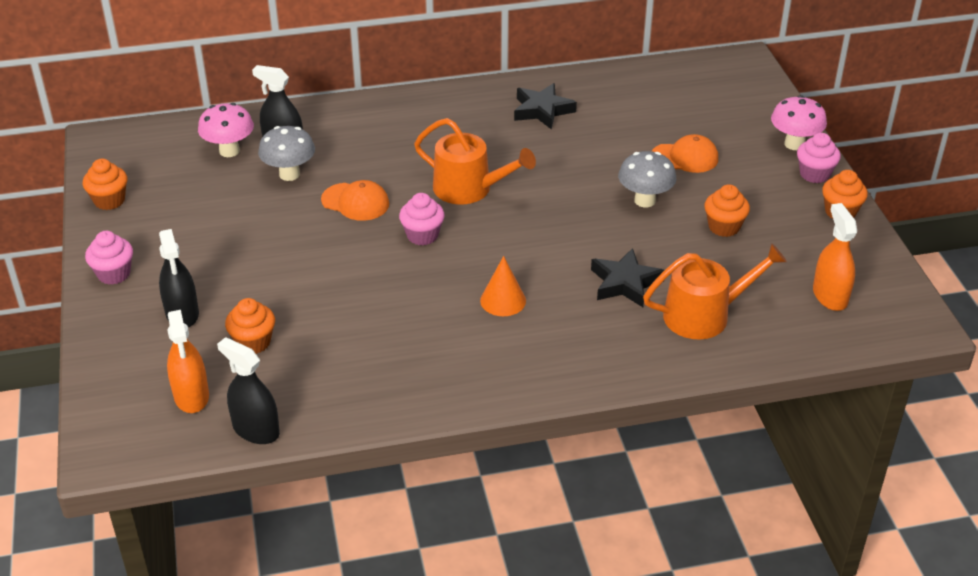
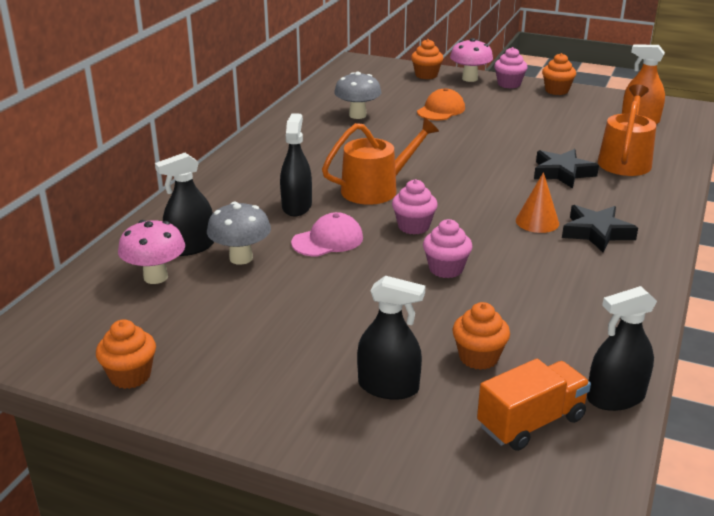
camera: 55 degrees left, 10 degrees down
(114, 274) = (268, 413): pink cupcake -> pink cupcake (446, 269)
(191, 396) = (531, 422): orange spray bottle -> orange truck
(355, 202) = (328, 240): orange cap -> pink cap
(395, 163) = (296, 206): none -> black spray bottle
(542, 110) = (314, 133): black star -> black star (596, 233)
(644, 200) = (473, 137): grey mushroom -> grey mushroom (357, 115)
(724, 227) = (534, 124): orange cupcake -> orange cupcake (426, 75)

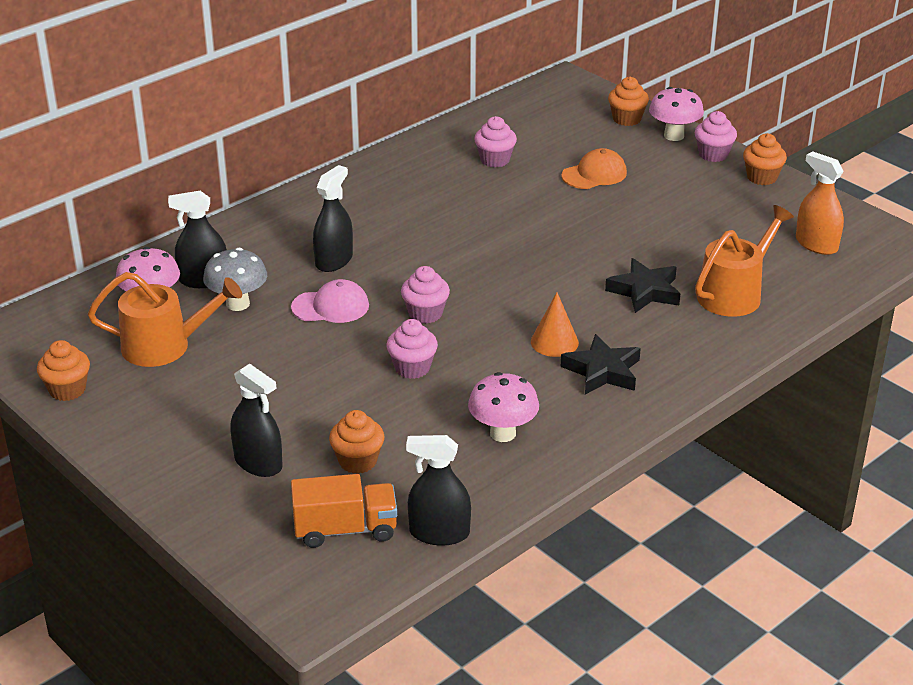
camera: 25 degrees right, 5 degrees up
(357, 115) = (495, 160): grey mushroom -> pink cupcake
(376, 189) = (428, 260): orange watering can -> orange watering can (164, 346)
(574, 299) = (503, 433): none -> pink mushroom

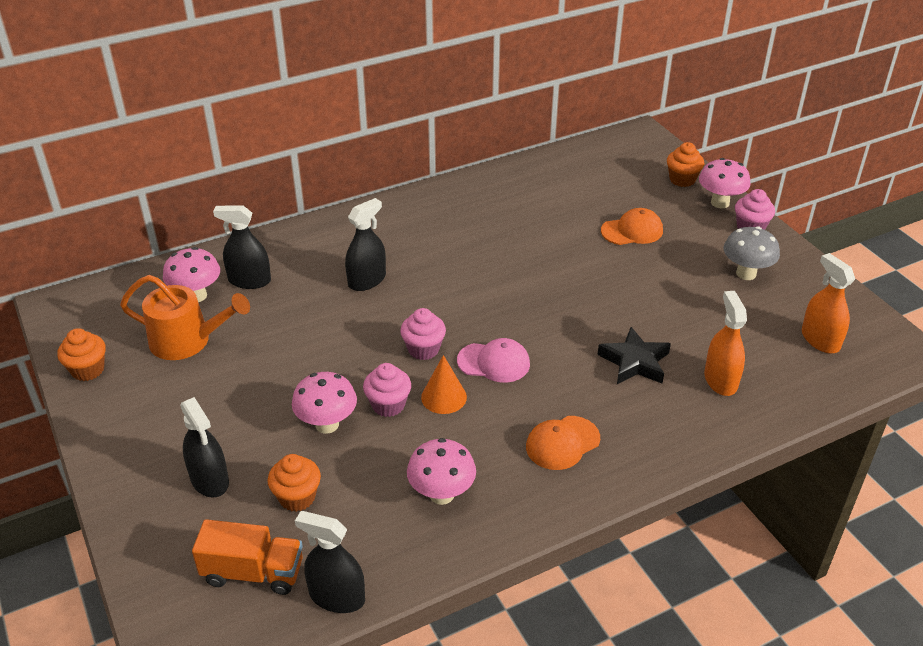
camera: 15 degrees right, 5 degrees up
(238, 304) = (267, 309): grey mushroom -> grey mushroom (746, 273)
(331, 306) = (344, 327): pink cap -> pink cap (494, 362)
(357, 395) = (327, 424): none -> pink mushroom
(495, 160) = (548, 202): pink cupcake -> none
(554, 342) = (529, 402): orange cone -> orange cone (444, 397)
(602, 371) = (562, 443): black star -> orange cap
(734, 293) = (720, 380): orange watering can -> orange spray bottle
(762, 177) = (789, 259): orange cupcake -> none

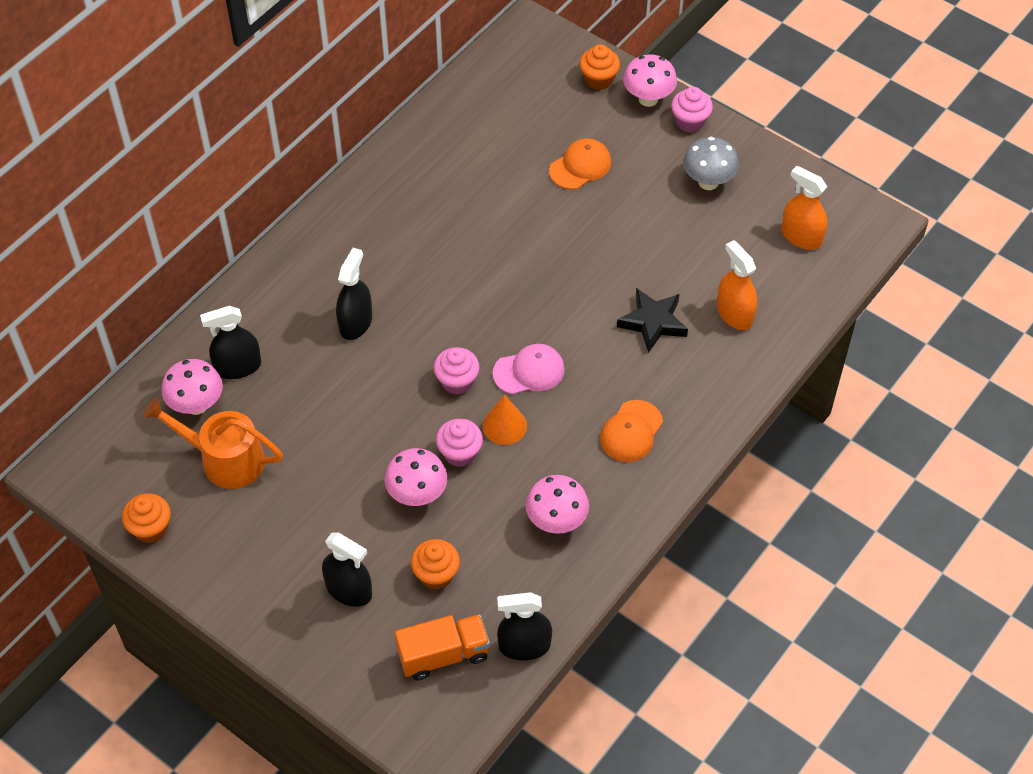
camera: 25 degrees left, 15 degrees up
(187, 341) = (225, 459): orange watering can -> orange watering can turned 150 degrees counterclockwise

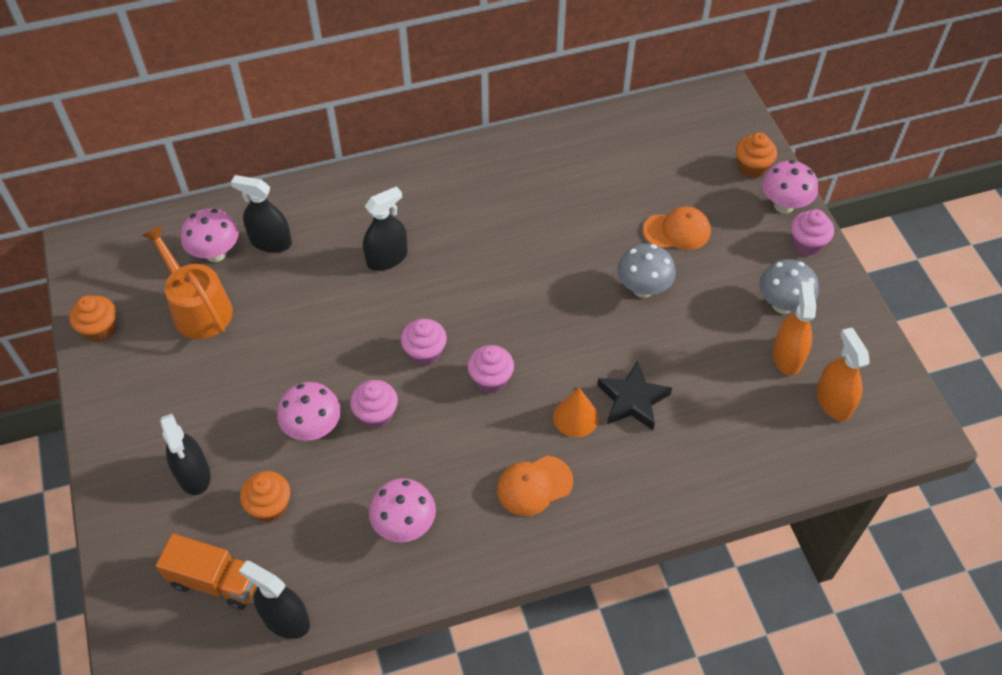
camera: 35 degrees right, 0 degrees up
(504, 425) = (432, 413): orange cone -> orange cone (575, 417)
(529, 371) = (491, 379): pink cap -> pink cupcake
(591, 229) = (643, 289): none -> grey mushroom
(734, 314) = (713, 436): orange spray bottle -> orange spray bottle (787, 356)

